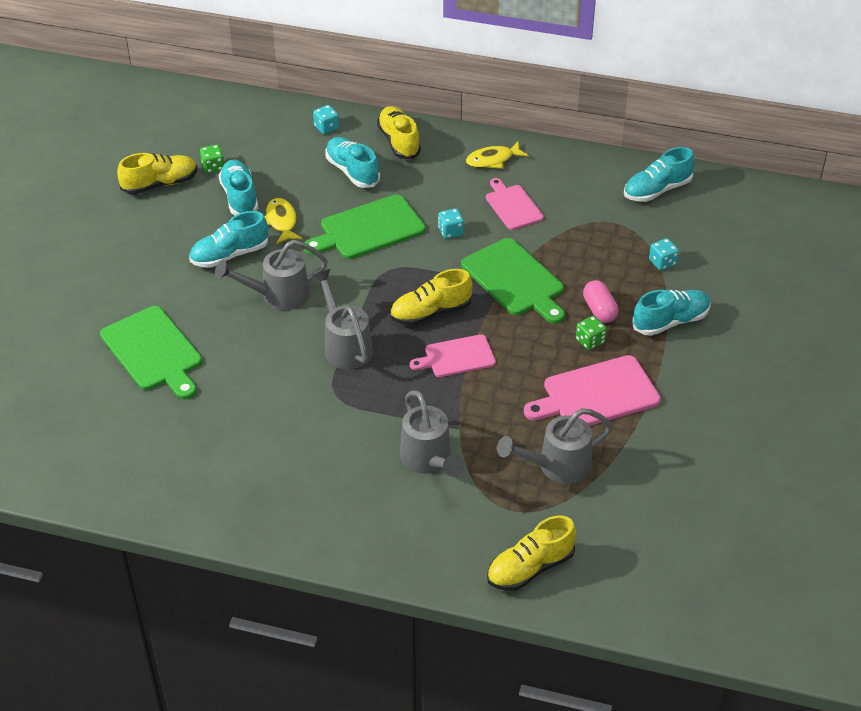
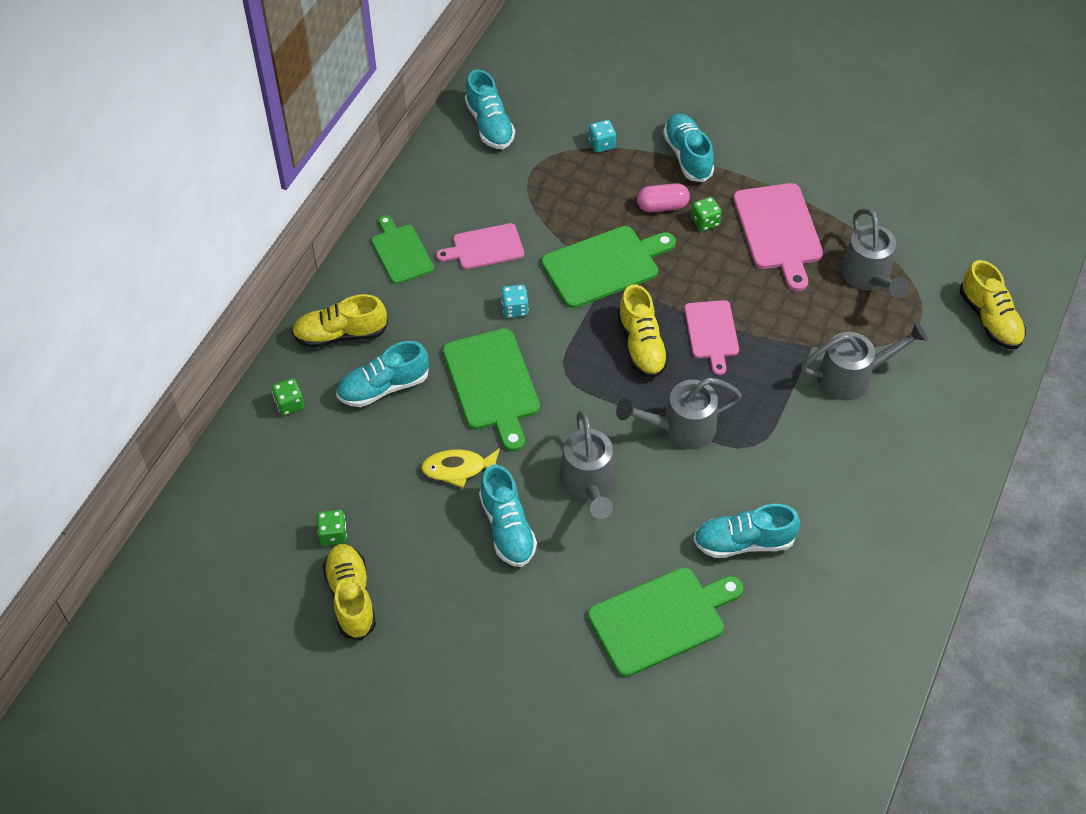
camera: 80 degrees left, 10 degrees up
(239, 197) = (401, 509): turquoise shoe -> turquoise shoe (743, 542)
(326, 127) = (289, 404): turquoise dice -> green dice
(493, 160) = (401, 252): yellow fish -> green cutting board

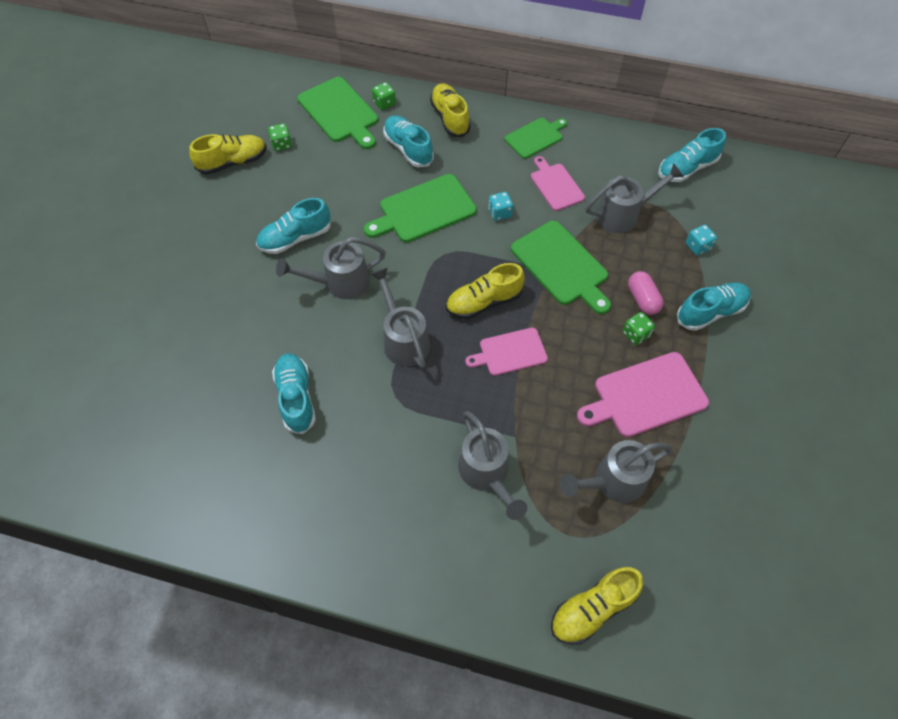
camera: 80 degrees right, 5 degrees up
(458, 469) = (344, 202): yellow fish -> none
(544, 196) = (623, 215): none -> grey watering can
(661, 619) = (221, 346): green cutting board -> green cutting board (340, 112)

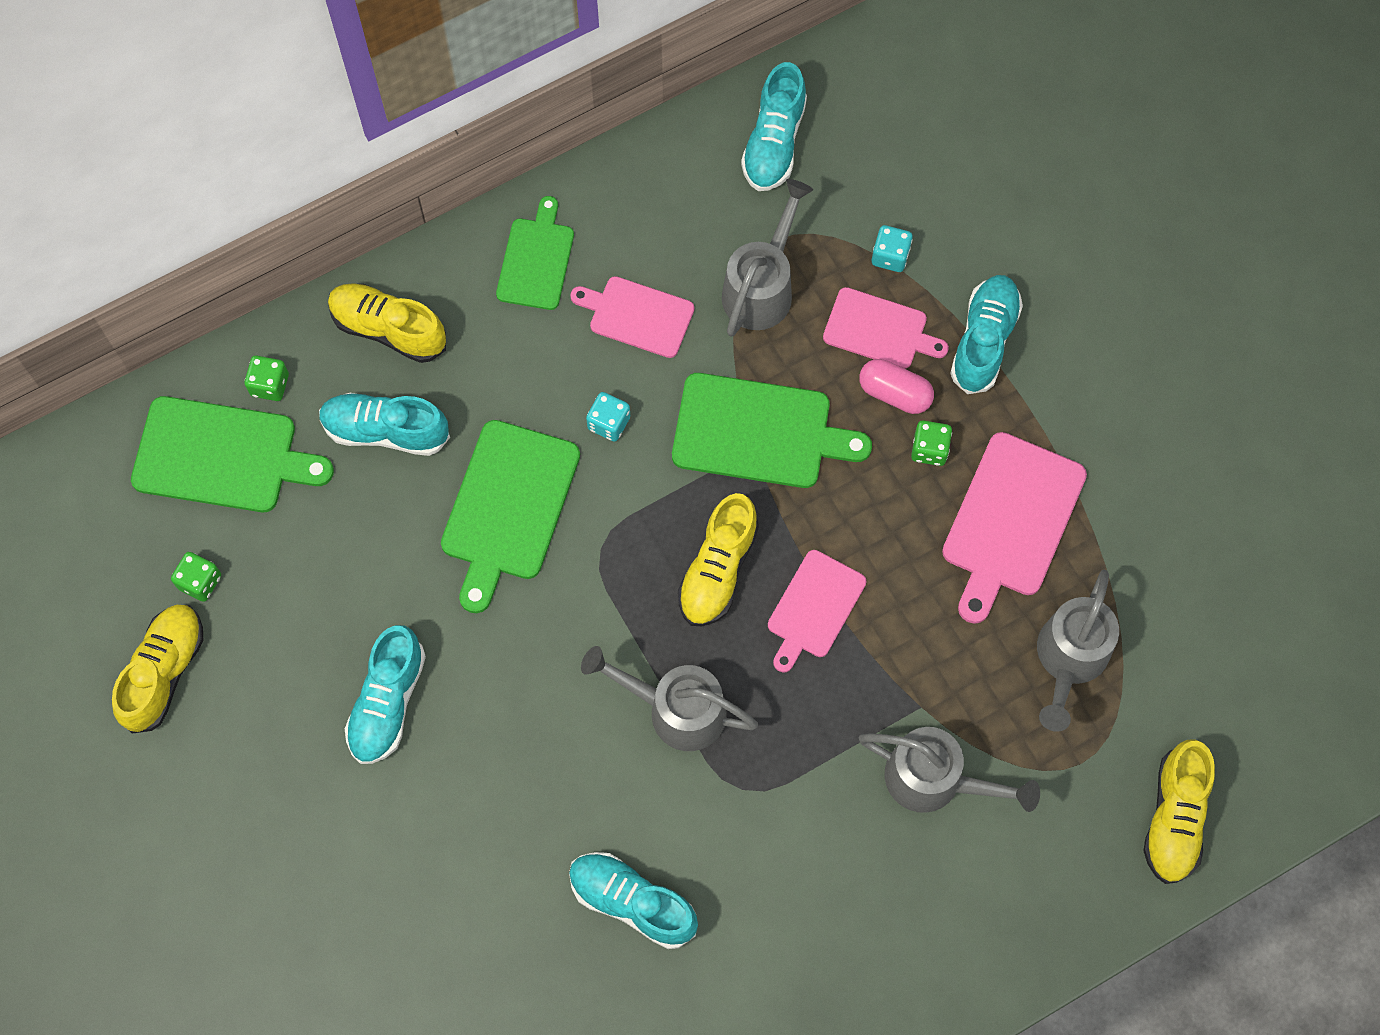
camera: 45 degrees left, 10 degrees up
(340, 283) = (517, 709): grey watering can -> none
(662, 270) = (879, 330): none -> pink cutting board

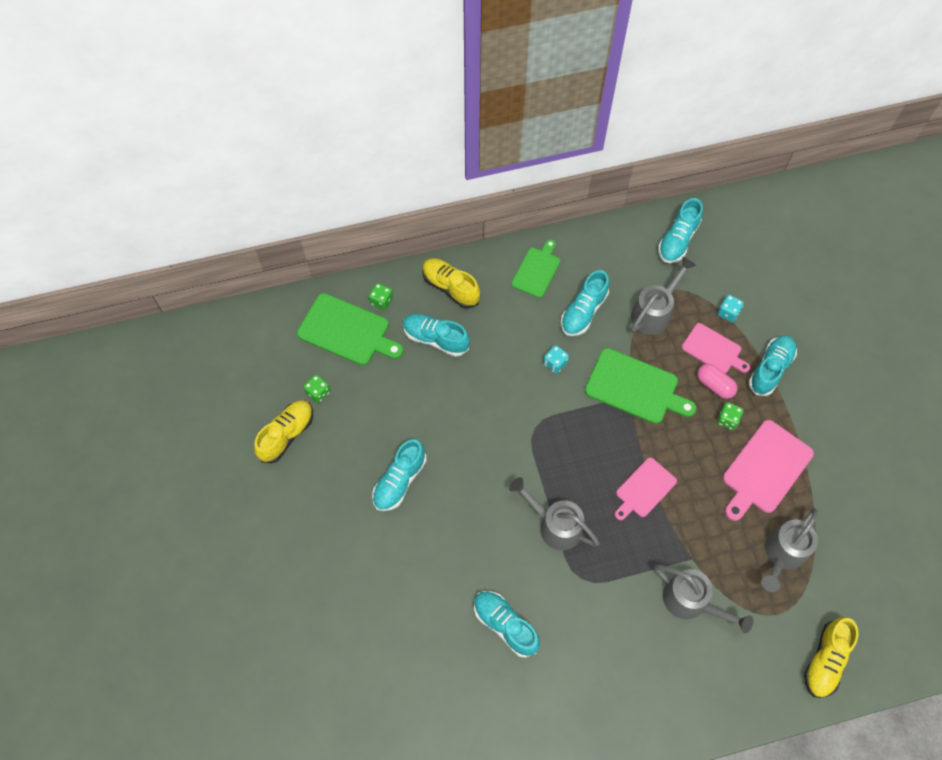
camera: 15 degrees right, 5 degrees down
(508, 507) = (490, 394): green cutting board -> none
(637, 316) = (583, 311): pink cutting board -> turquoise shoe
(718, 569) = (595, 455): yellow shoe -> none

